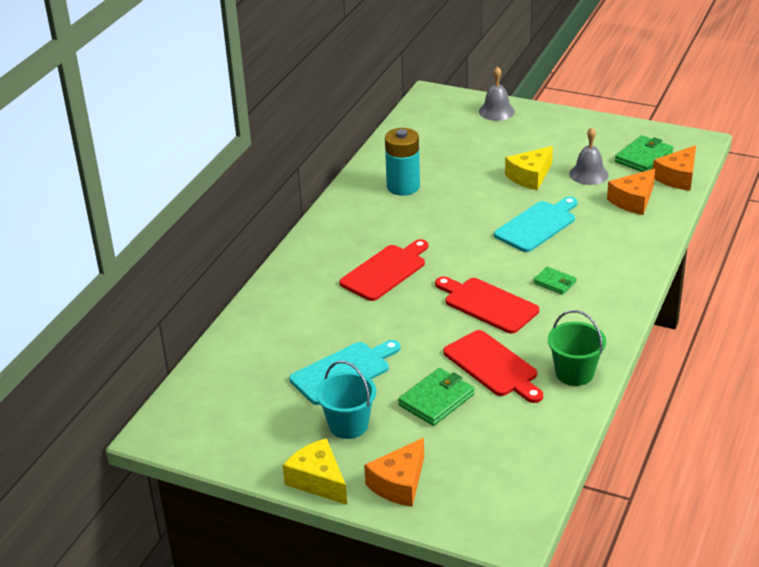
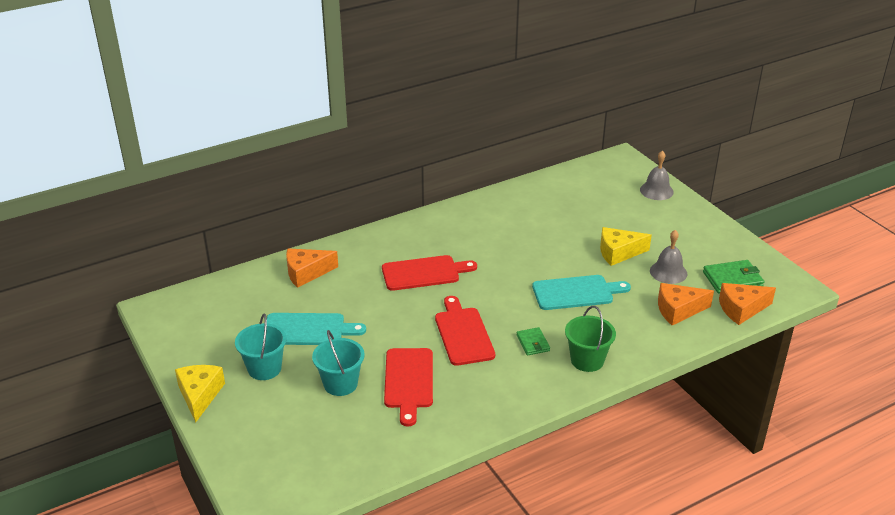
camera: 35 degrees right, 0 degrees up
(399, 483) = (243, 428): orange cheese -> orange cheese (306, 273)
(403, 187) = (514, 217): turquoise battery -> none
(436, 400) = (340, 384): green wallet -> turquoise bucket
(574, 373) = (459, 420): green bucket -> green bucket (587, 360)

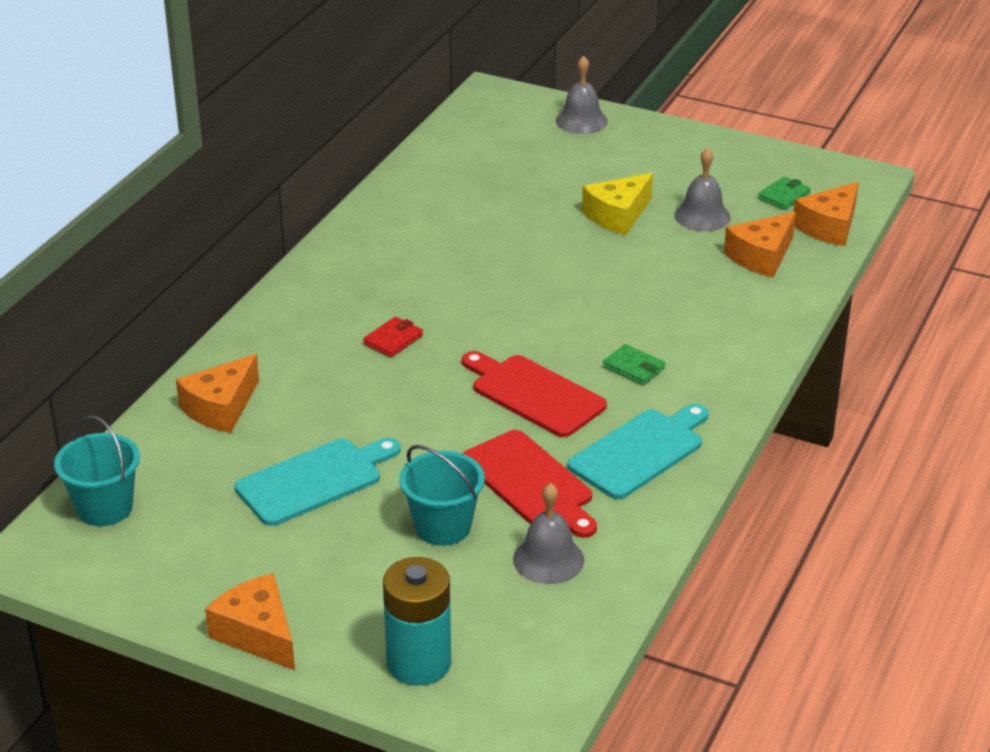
camera: 35 degrees left, 0 degrees up
(200, 395) = (258, 634): yellow cheese -> orange cheese
(252, 449) = (419, 663): none -> turquoise battery
(264, 368) = (311, 556): turquoise bucket -> turquoise bucket (105, 508)
(372, 428) = (548, 559): none -> grey bell
(424, 273) = (393, 340): red cutting board -> red wallet
(576, 292) = (619, 285): turquoise cutting board -> turquoise cutting board (640, 451)
(587, 360) = (720, 359): green bucket -> none
(732, 279) = (784, 196): green wallet -> green wallet, size x0.61

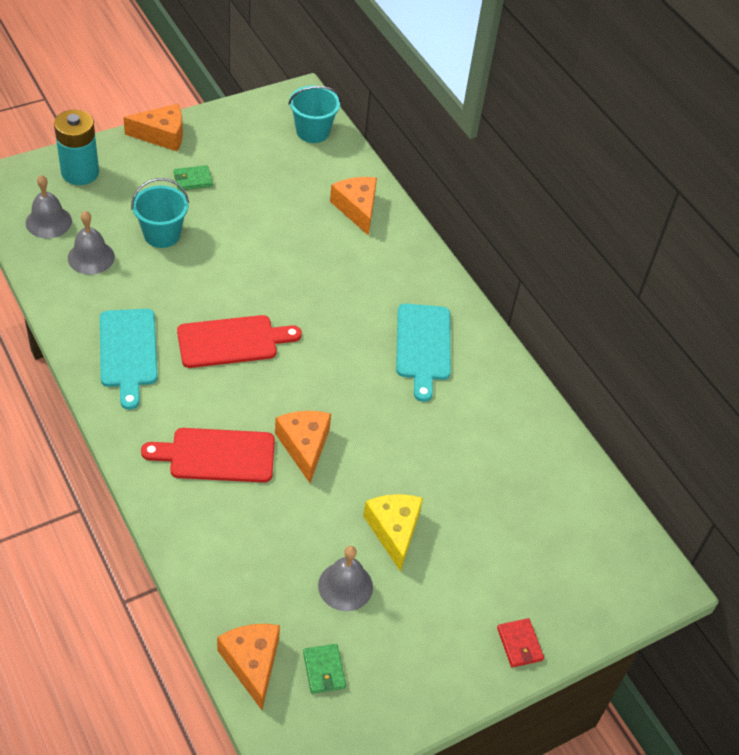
camera: 120 degrees right, 15 degrees up
(314, 480) = (254, 210): turquoise cutting board -> turquoise cutting board (423, 346)
(393, 340) = (353, 313): red wallet -> red wallet (519, 644)
(530, 482) = (156, 289): red cutting board -> red cutting board (217, 455)
(581, 121) = (565, 615): grey bell -> grey bell (48, 222)
(633, 367) = (207, 406): green wallet -> green wallet (193, 180)
(761, 256) = (257, 580): orange cheese -> orange cheese (304, 446)

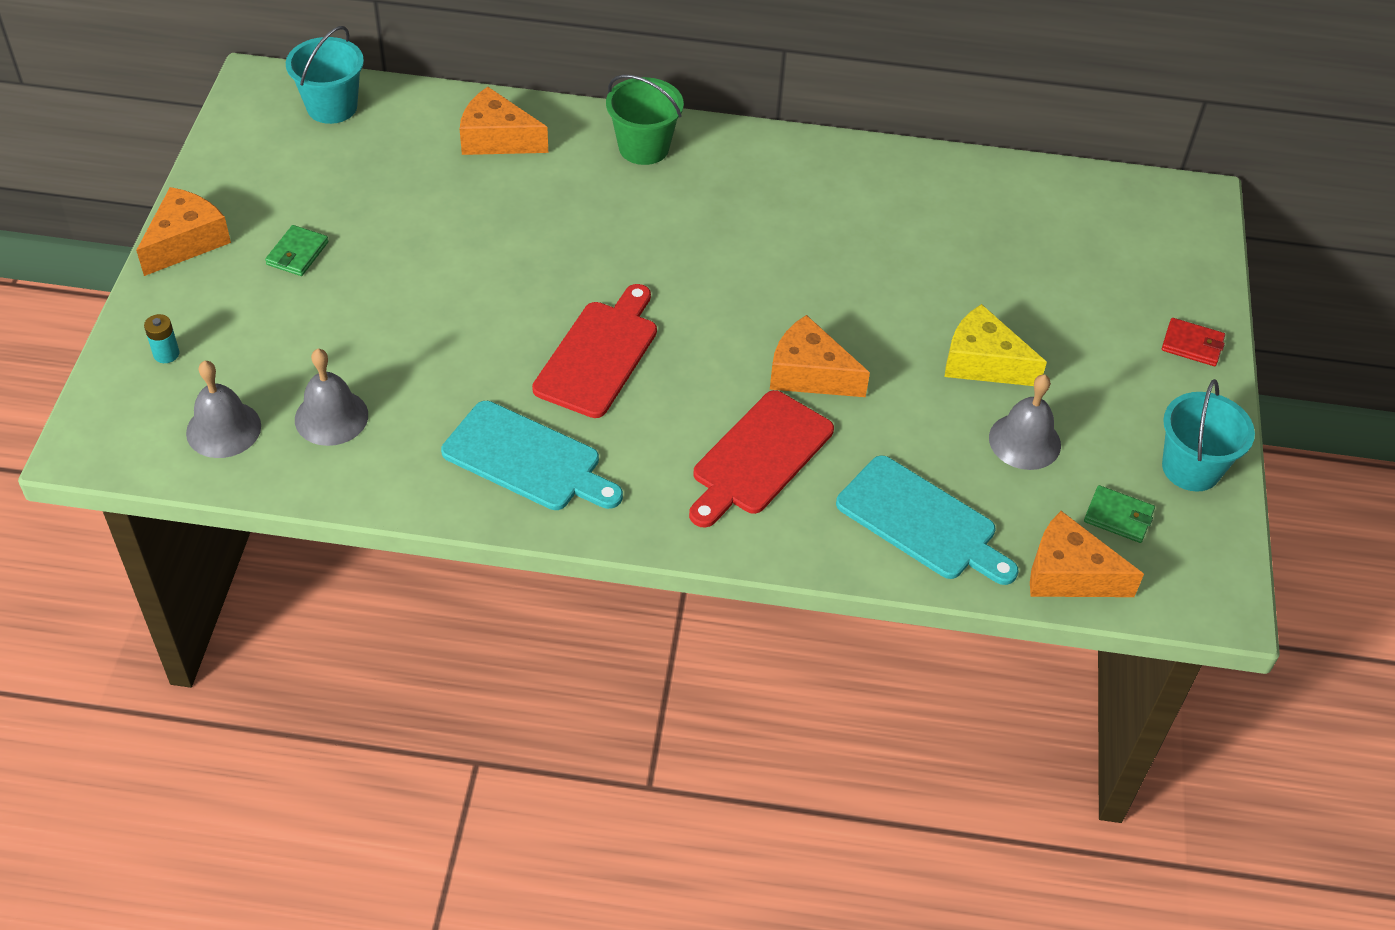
camera: 50 degrees left, 0 degrees up
(80, 172) = (166, 354): turquoise battery -> turquoise battery, size x0.42
(162, 234) = (362, 330): turquoise bucket -> turquoise bucket (1191, 468)
(415, 274) = (643, 147): none -> green bucket
(423, 346) = (753, 200): turquoise cutting board -> turquoise cutting board (922, 522)

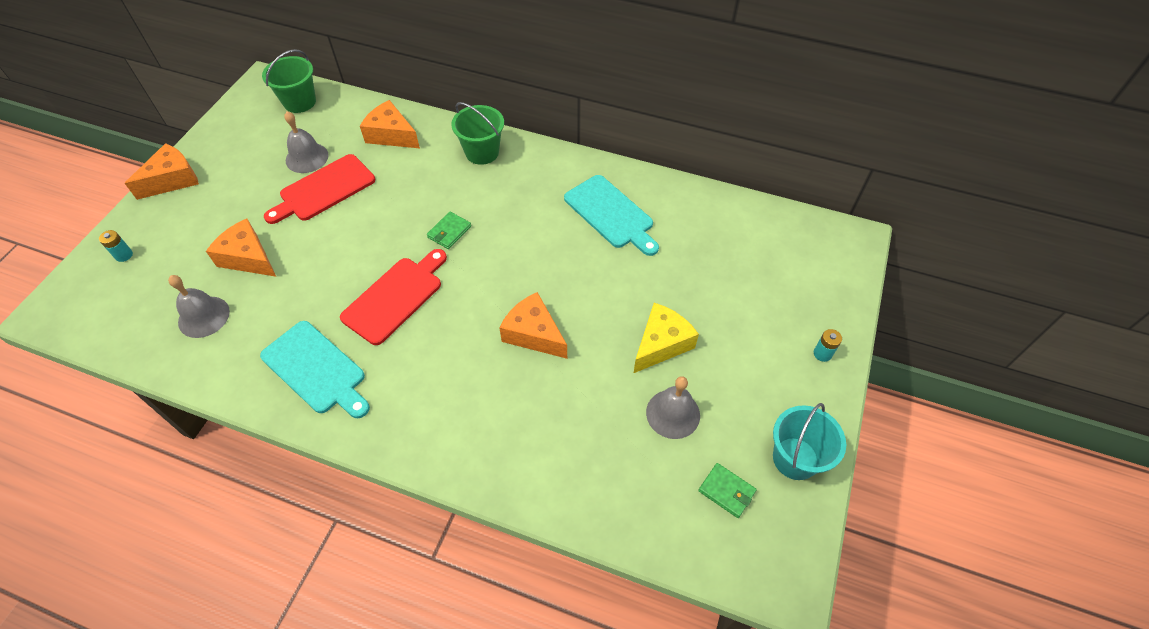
camera: 15 degrees right, 5 degrees up
(223, 429) = (133, 314): grey bell -> grey bell (307, 157)
(297, 253) = (235, 197): green wallet -> green wallet (449, 232)
(332, 107) = (299, 102): turquoise bucket -> green bucket
(759, 457) = (475, 394): red cutting board -> red cutting board (324, 190)
(922, 522) = (575, 469): turquoise cutting board -> turquoise cutting board (611, 214)
(983, 362) = (661, 344): yellow cheese -> yellow cheese turned 90 degrees clockwise
(1069, 574) = (673, 535): orange cheese -> orange cheese (248, 257)
(1192, 345) = (822, 353): red wallet -> turquoise battery

